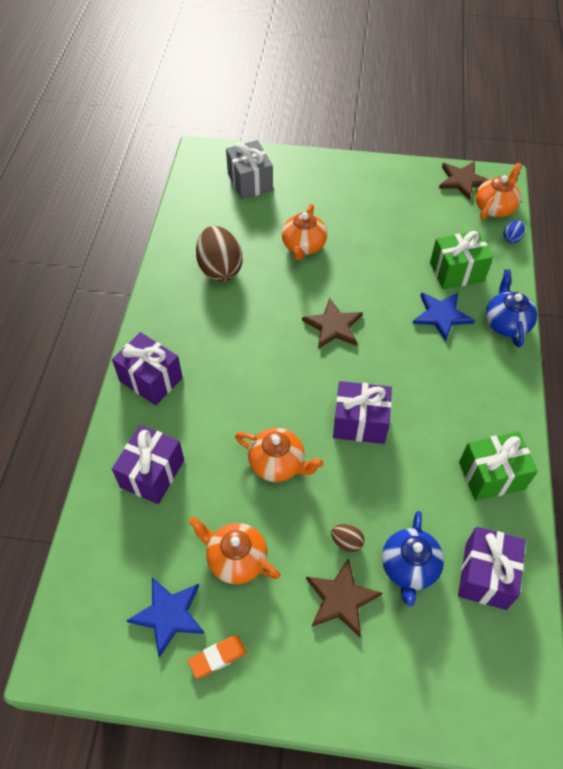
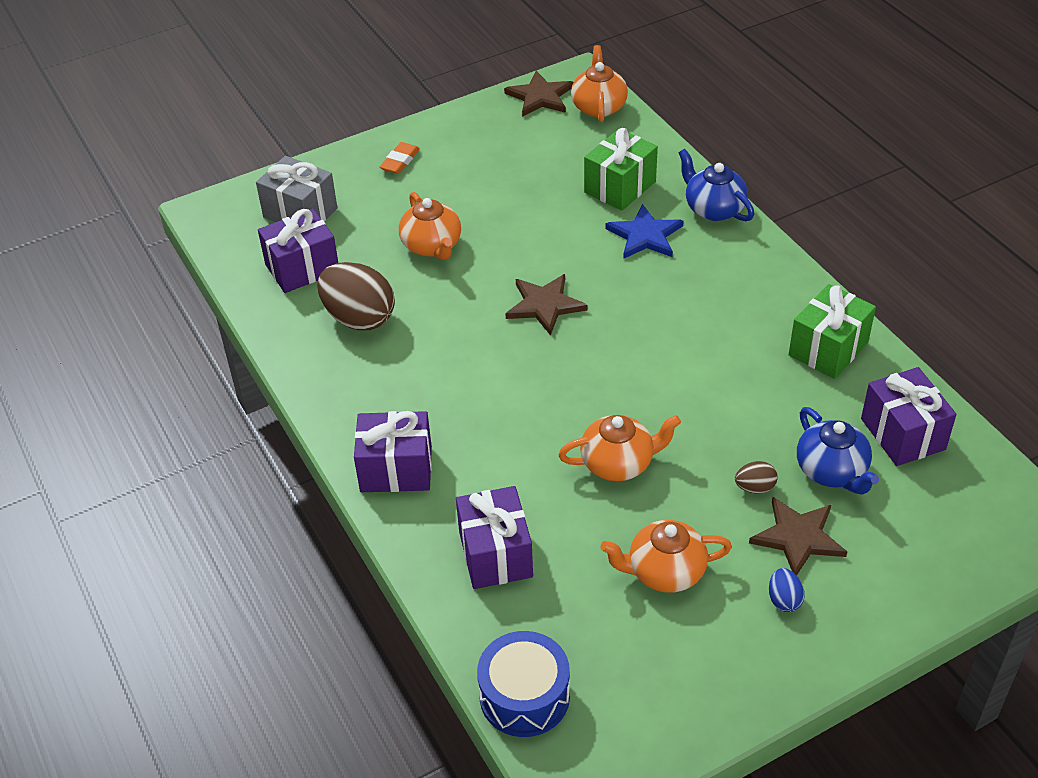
camera: 35 degrees left, 10 degrees down
(82, 579) = (524, 696): none -> blue drum
(168, 615) = (649, 664): blue star -> none
(217, 657) = (735, 664): orange eraser -> orange eraser (400, 161)
(360, 422) = (662, 377): purple gift -> purple gift (302, 268)
(511, 238) = (643, 128): blue egg -> blue egg (784, 600)

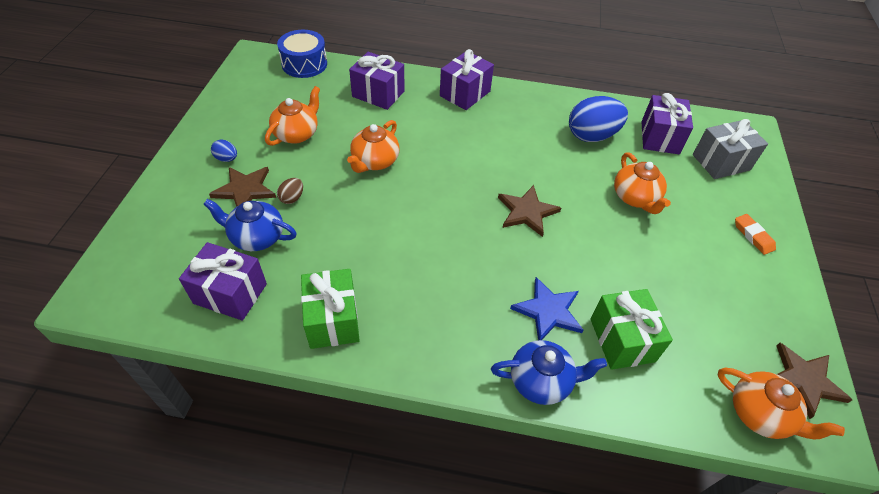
camera: 125 degrees right, 5 degrees up
(359, 318) = (592, 136): brown egg -> blue egg
(432, 246) = (635, 198): orange teapot -> orange teapot turned 120 degrees counterclockwise

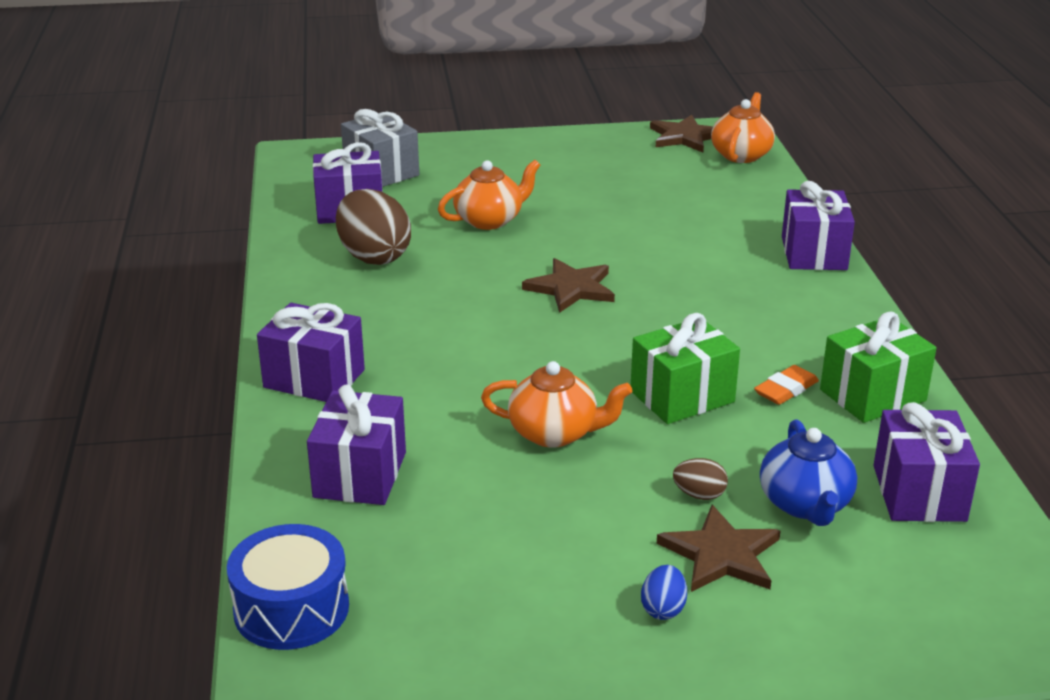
camera: 105 degrees left, 20 degrees down
(297, 134) = (537, 542): orange teapot -> none
(541, 381) = (814, 253): blue teapot -> purple gift
(548, 311) = (721, 258): blue star -> none
(592, 136) = (374, 257): blue egg -> brown egg
(622, 340) = (720, 216): green gift -> green gift (682, 396)
(753, 236) = (507, 155): orange eraser -> orange eraser (786, 389)

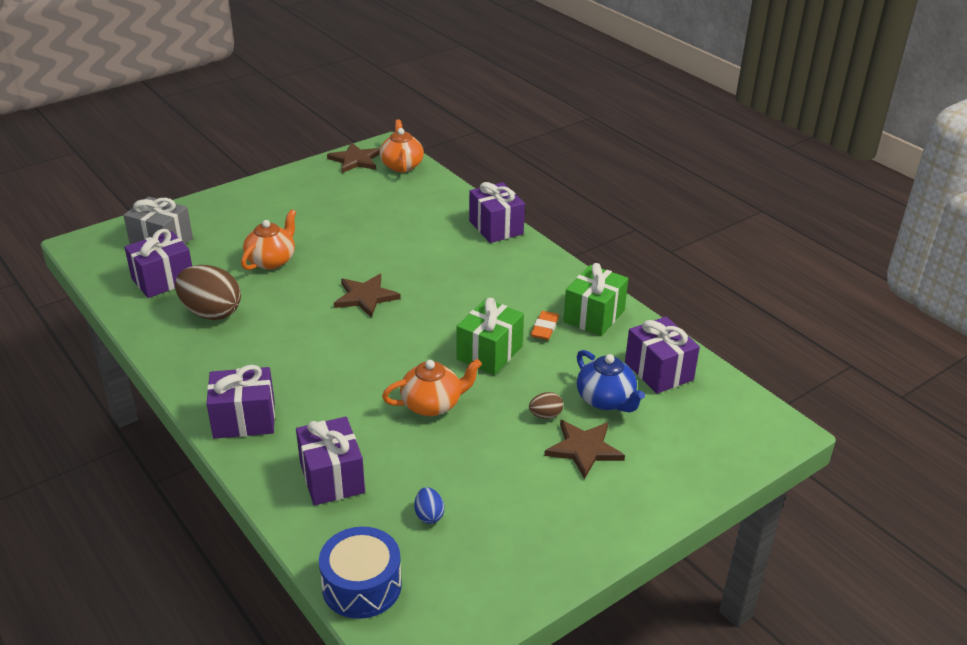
camera: 30 degrees left, 5 degrees up
(663, 609) = (577, 495): blue egg -> blue egg (429, 515)

